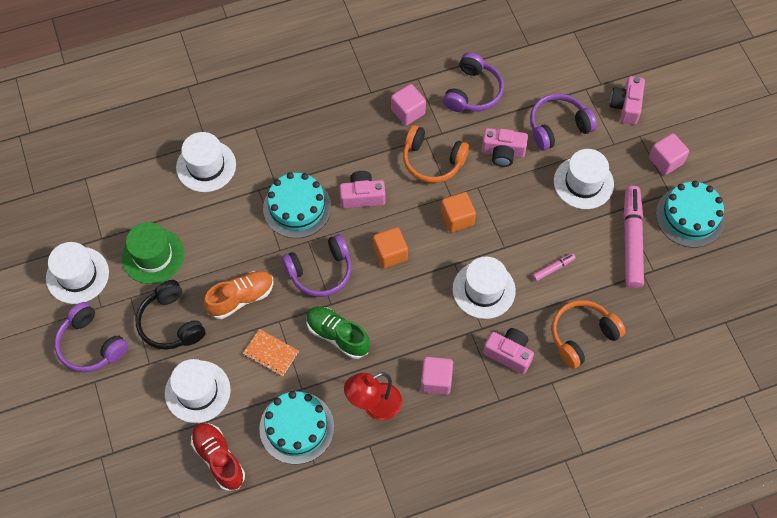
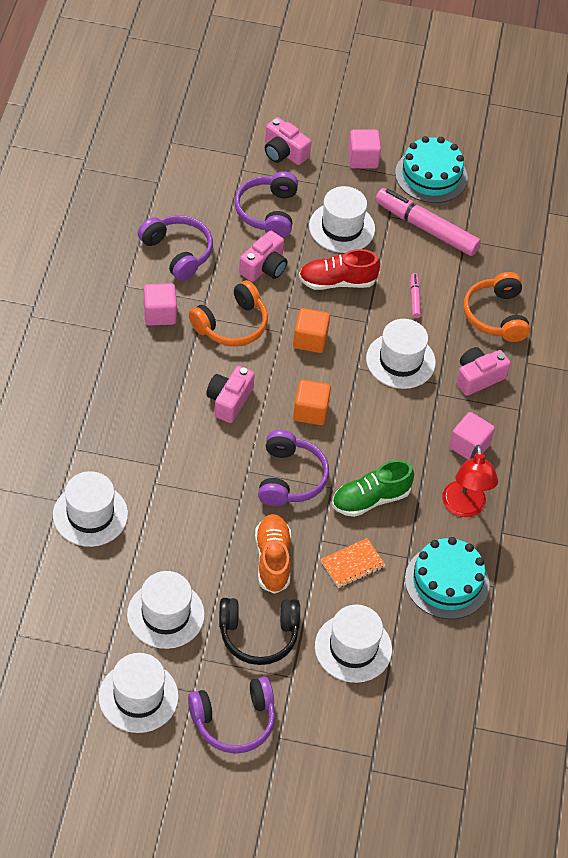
camera: 65 degrees left, 10 degrees down
(153, 256) = (165, 614): green hat -> white hat
(218, 459) = (439, 664): red shoe -> red shoe (337, 282)
(297, 207) = (201, 460): turquoise cake -> none

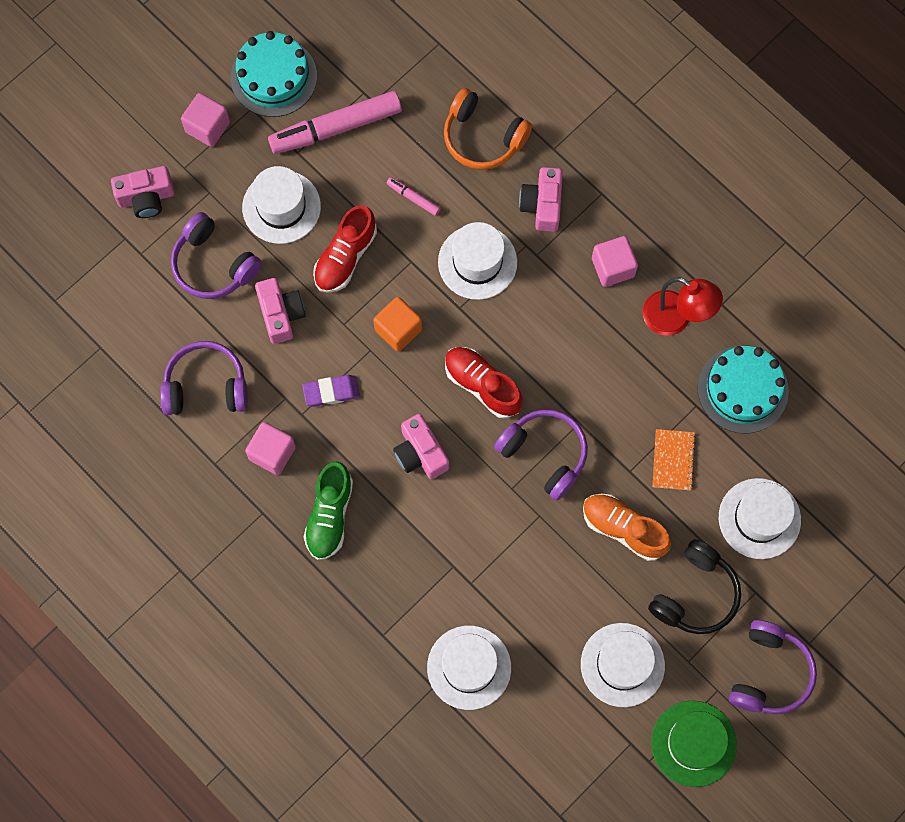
camera: 50 degrees left, 20 degrees up
(138, 697) = (693, 743): white hat -> green hat
(231, 325) = (331, 392): orange headphones -> purple eraser
(310, 411) = (482, 385): orange cube -> red shoe
(370, 499) = (614, 397): green shoe -> green shoe (329, 515)

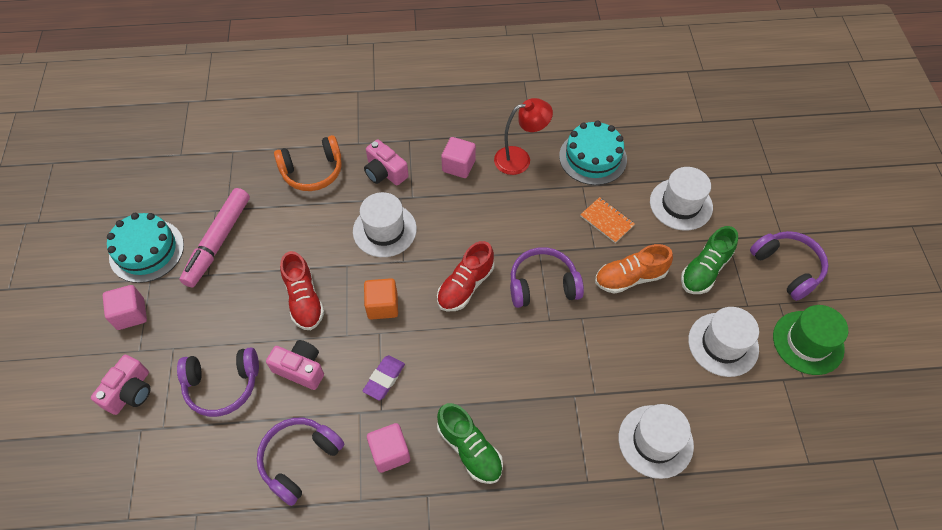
camera: 50 degrees left, 15 degrees down
(281, 207) = (231, 312): white hat -> none
(413, 198) = (309, 234): pink marker -> none
(420, 453) = (477, 356): pink camera -> none
(482, 385) = (465, 286): red shoe -> red shoe turned 45 degrees counterclockwise
(695, 594) = (704, 270): black headphones -> green shoe

